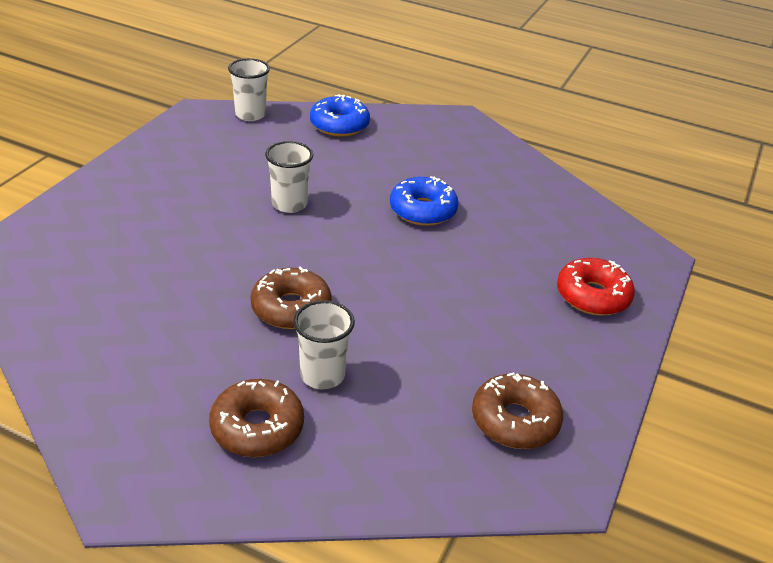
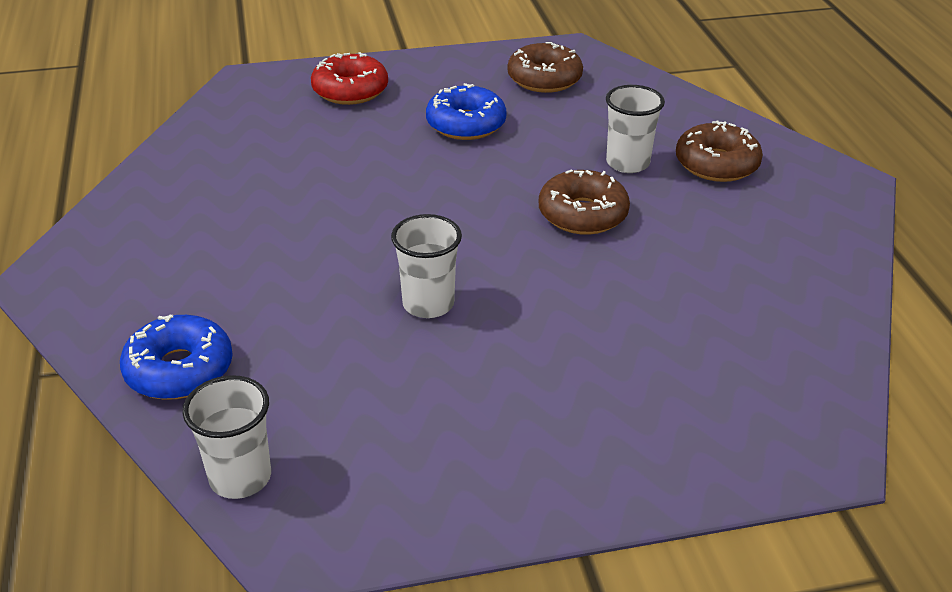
camera: 125 degrees left, 0 degrees up
(423, 210) = (323, 215): blue donut -> blue donut (466, 124)

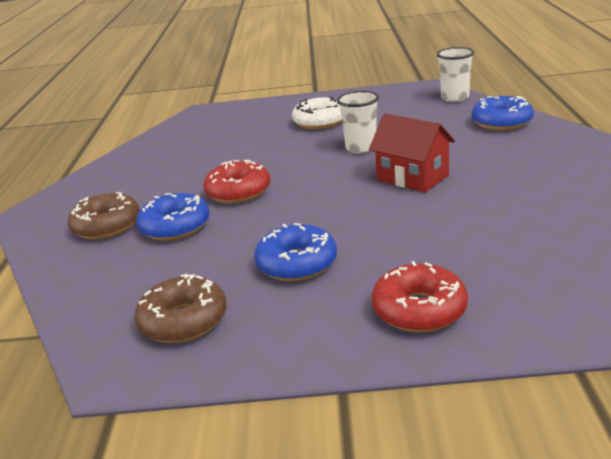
camera: 165 degrees left, 10 degrees down
(347, 236) = (412, 177): none -> red house
(523, 391) = (320, 122): none -> white donut
(582, 214) = (238, 192): brown donut -> red donut
(627, 163) = (175, 227): white cup -> blue donut

